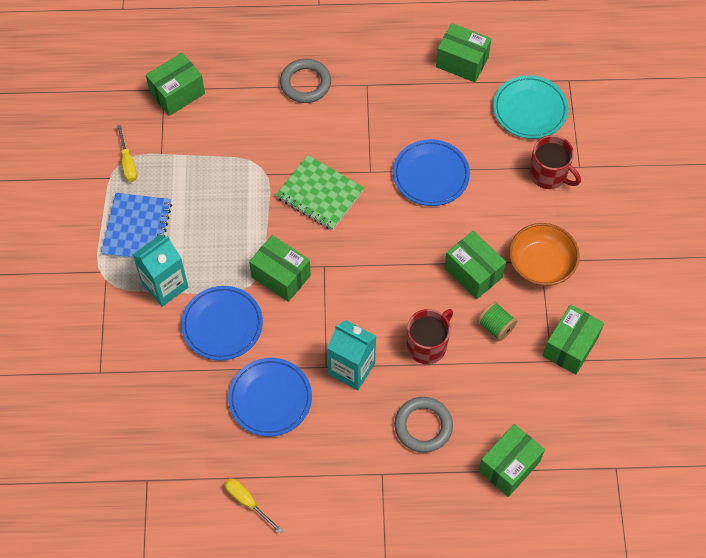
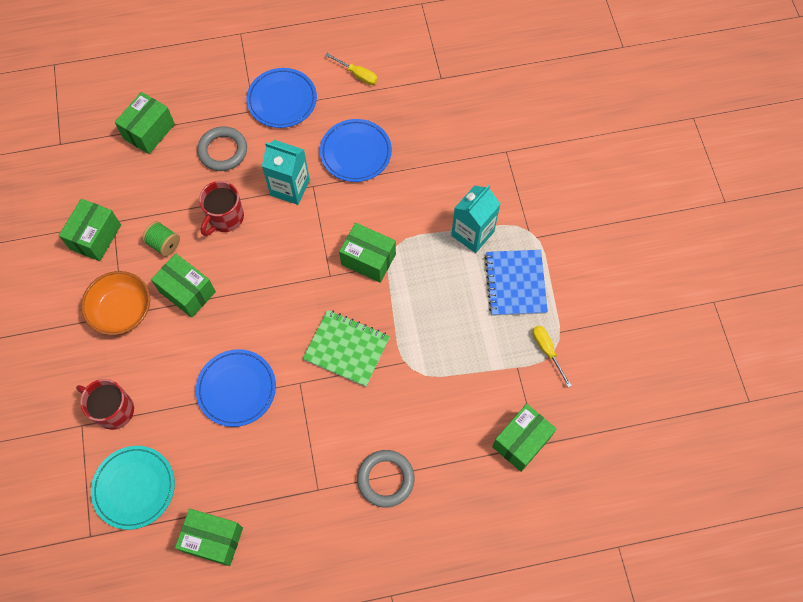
camera: 170 degrees right, 5 degrees up
(222, 325) = (411, 207): blue plate -> blue plate (282, 100)

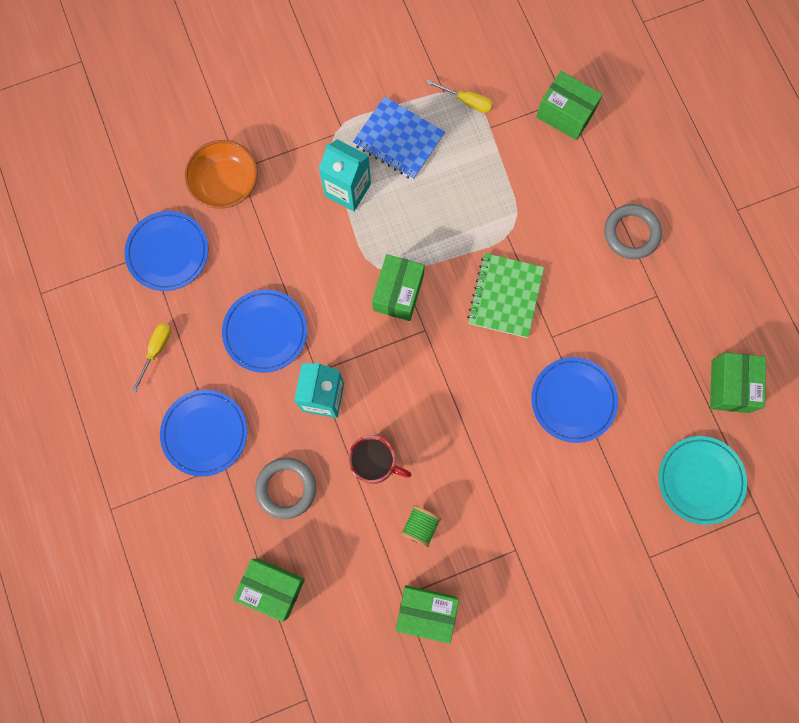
camera: 100 degrees left, 10 degrees up
(113, 410) = (625, 527): red mug -> none
(122, 310) = (511, 551): orange bowl -> orange bowl (226, 183)
(187, 292) = (474, 483): green box -> none
(439, 91) = (168, 252): none -> blue plate
(515, 283) = (398, 139): blue notebook -> blue notebook turned 45 degrees clockwise
(547, 351) = (467, 101): yellow screwdriver -> yellow screwdriver turned 120 degrees counterclockwise

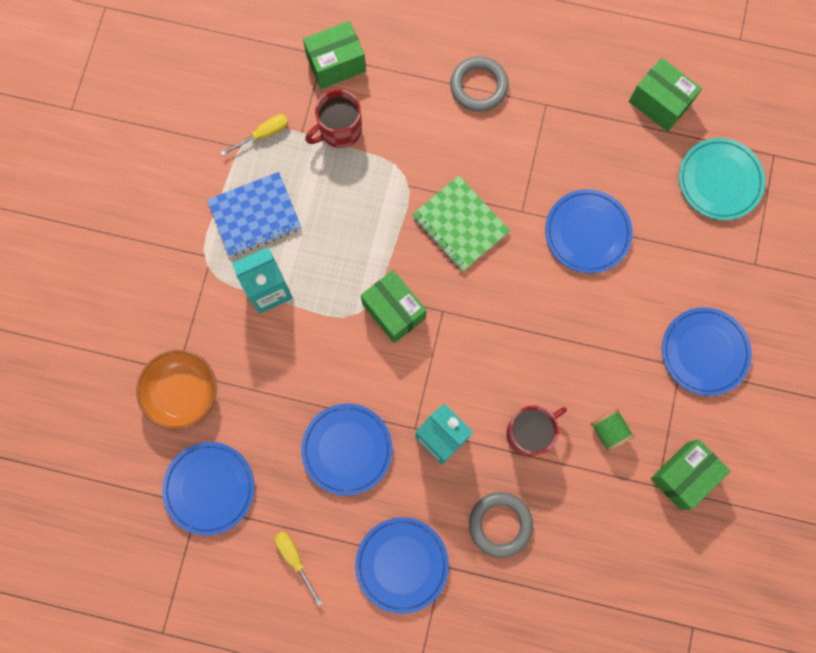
camera: 55 degrees left, 0 degrees up
(272, 588) = (579, 594): green box -> none
(513, 154) = (339, 130): none -> red mug
(542, 562) = (704, 352): none -> blue plate

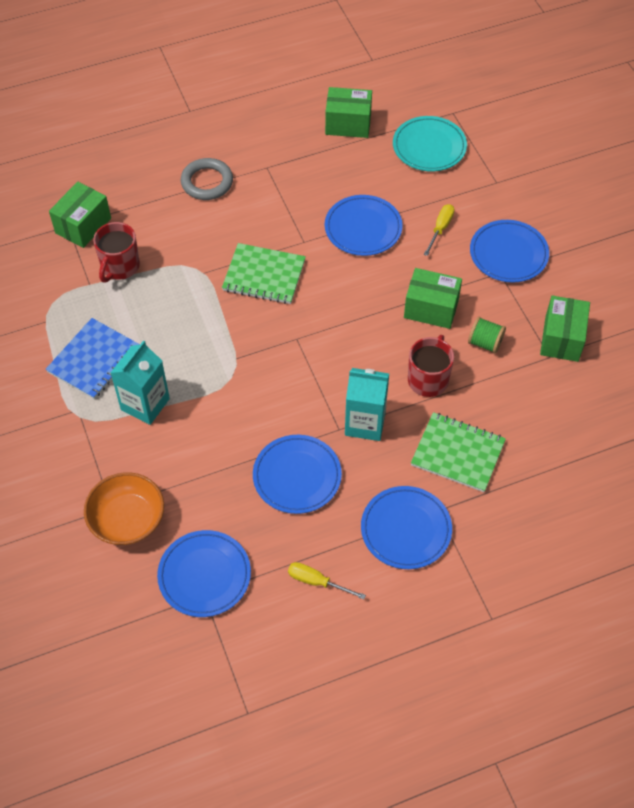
camera: 35 degrees left, 20 degrees down
(263, 134) = (59, 302): yellow screwdriver -> yellow screwdriver (440, 229)
(394, 311) = (258, 360): green box -> green box (431, 309)
(500, 524) = (457, 453): grey ring -> green notebook

